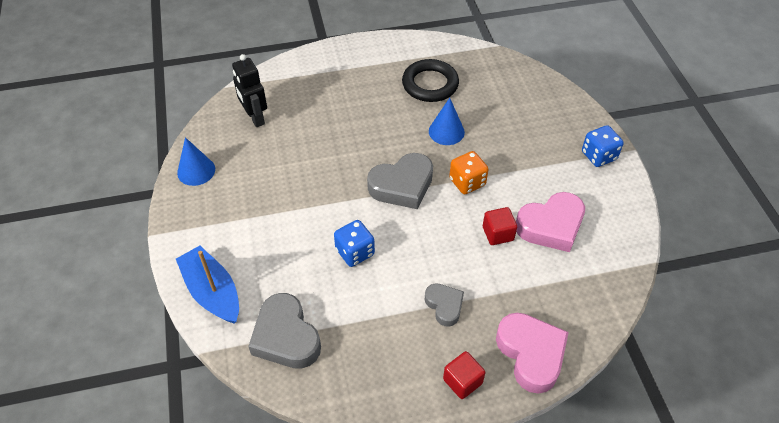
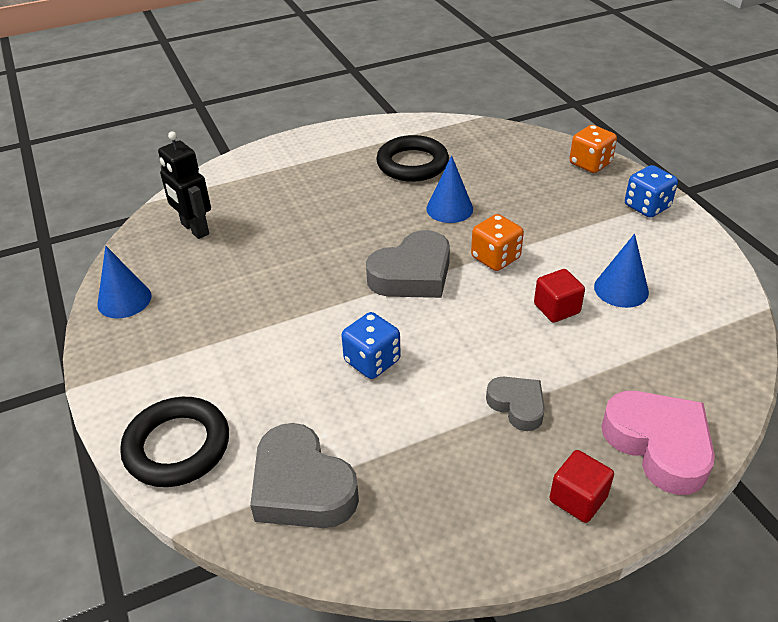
camera: 10 degrees left, 10 degrees down
(212, 292) = (177, 446): blue boat -> black ring
(551, 226) = (621, 289): pink heart -> blue cone
(569, 107) = (590, 164): none -> orange dice

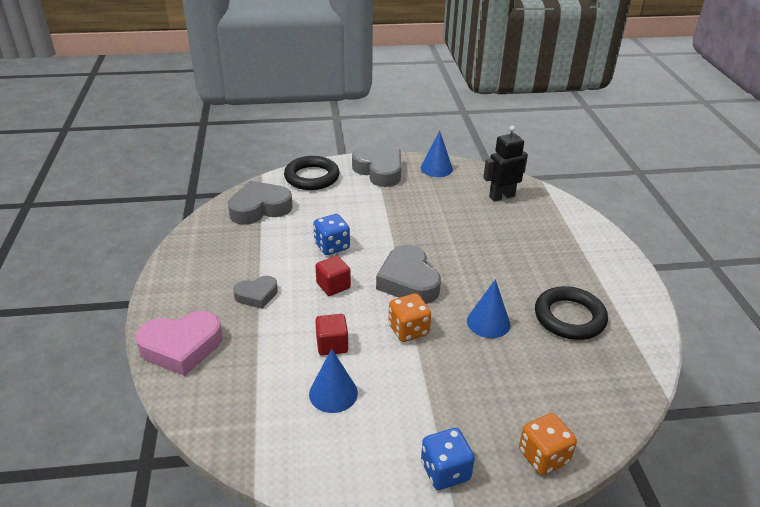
camera: 105 degrees right, 5 degrees down
(142, 362) = (379, 171): none -> grey heart
(578, 499) = (177, 298): red cube -> red cube (333, 285)

